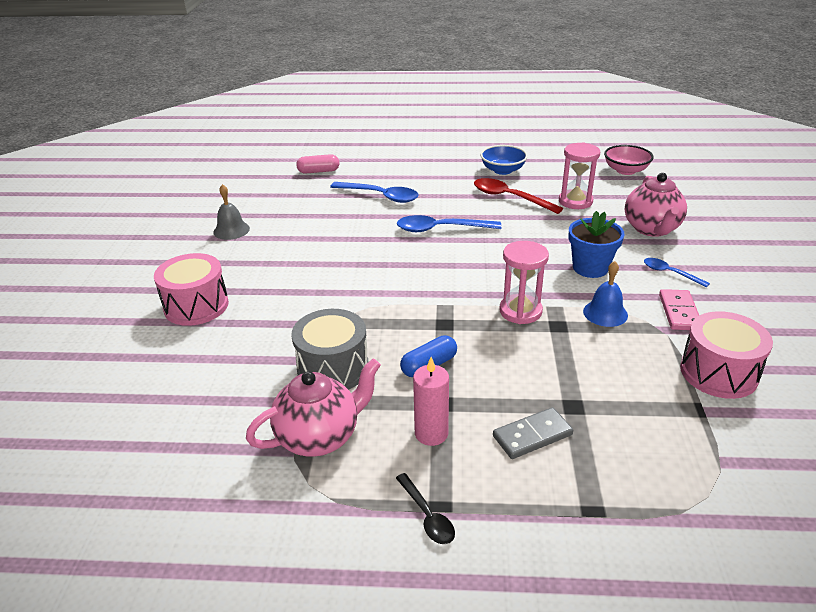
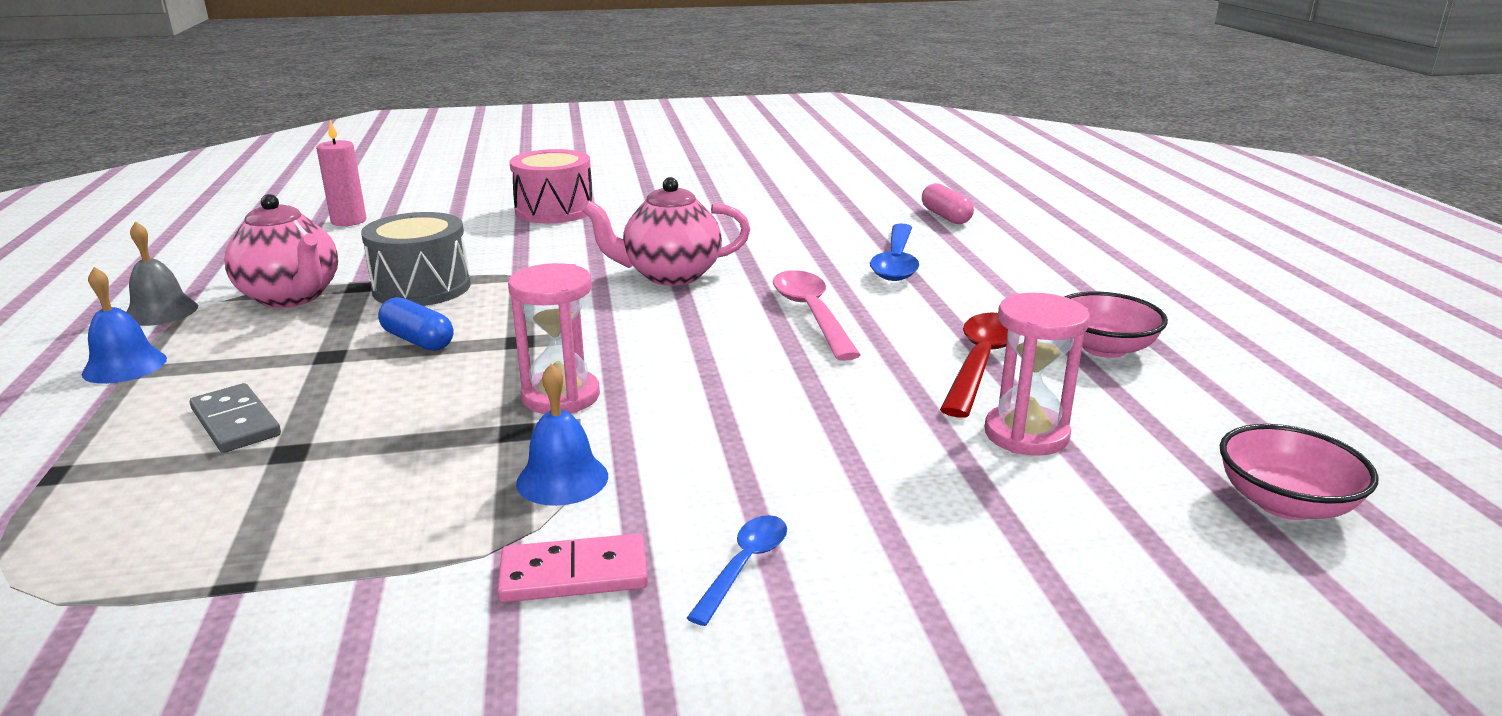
camera: 75 degrees right, 10 degrees down
(231, 230) = (734, 199): grey bell -> grey bell (161, 312)
(427, 516) = (124, 366): black spoon -> blue bell
(431, 433) = (271, 355): pink candle -> pink candle (348, 221)
(441, 229) = (811, 314): blue spoon -> pink spoon
(502, 170) = (1104, 348): blue bowl -> pink bowl
(590, 268) = (731, 459): blue flower pot -> none
(651, 229) = (958, 542): pink teapot -> pink teapot (670, 275)
(718, 373) = (342, 620): pink drum -> none

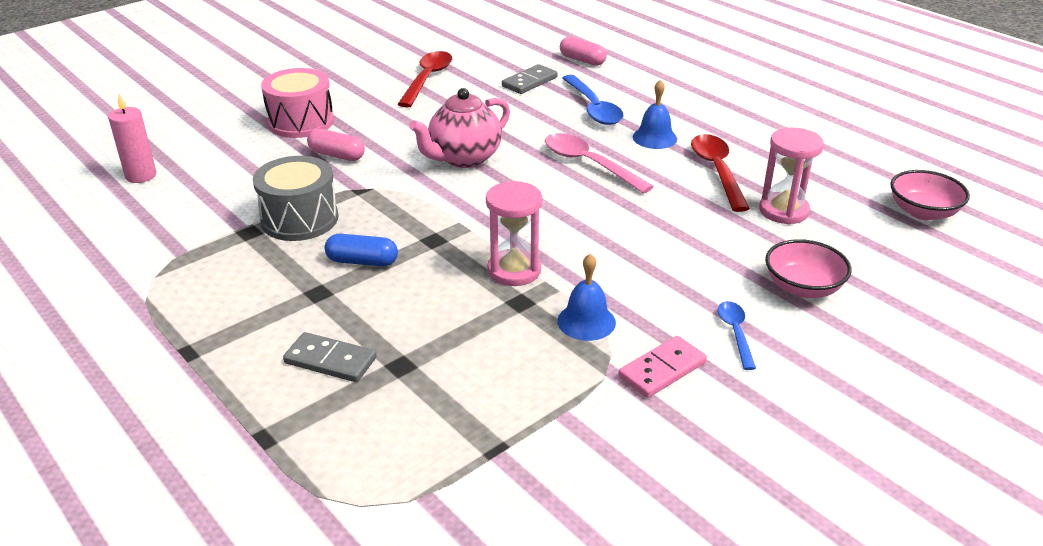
camera: 30 degrees left, 10 degrees up
(124, 366) = (171, 352): blue bell -> blue bell (654, 138)
(161, 312) = (119, 302): grey bell -> none
(291, 297) = (209, 257): pink teapot -> none
(544, 244) = (337, 155): none -> pink capsule
(737, 201) = (427, 79): none -> red spoon
(851, 224) = (529, 82): none -> grey domino
(1104, 348) = (767, 142): pink bowl -> pink bowl (802, 287)

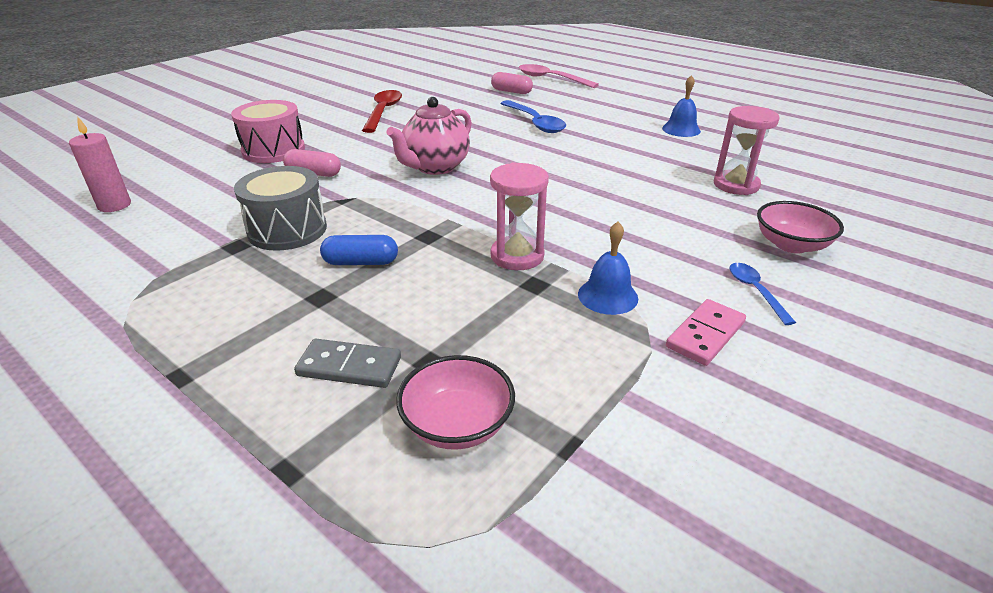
camera: 10 degrees left, 0 degrees up
(529, 82) = (473, 108): grey domino -> none
(589, 164) = (549, 163): pink spoon -> pink spoon (551, 79)
(654, 138) = (597, 140): blue bell -> blue bell (681, 129)
(717, 171) = (662, 160): red spoon -> none
(923, 212) = (849, 176): pink bowl -> pink bowl (457, 424)

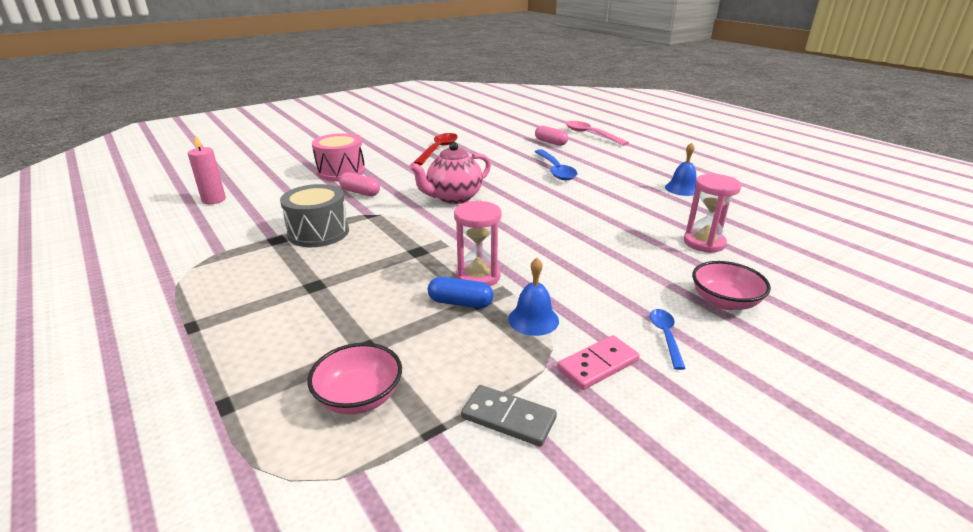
camera: 15 degrees right, 5 degrees down
(349, 366) = (307, 340): grey domino -> grey domino (508, 418)
(361, 262) = (357, 264): blue capsule -> blue capsule (460, 303)

